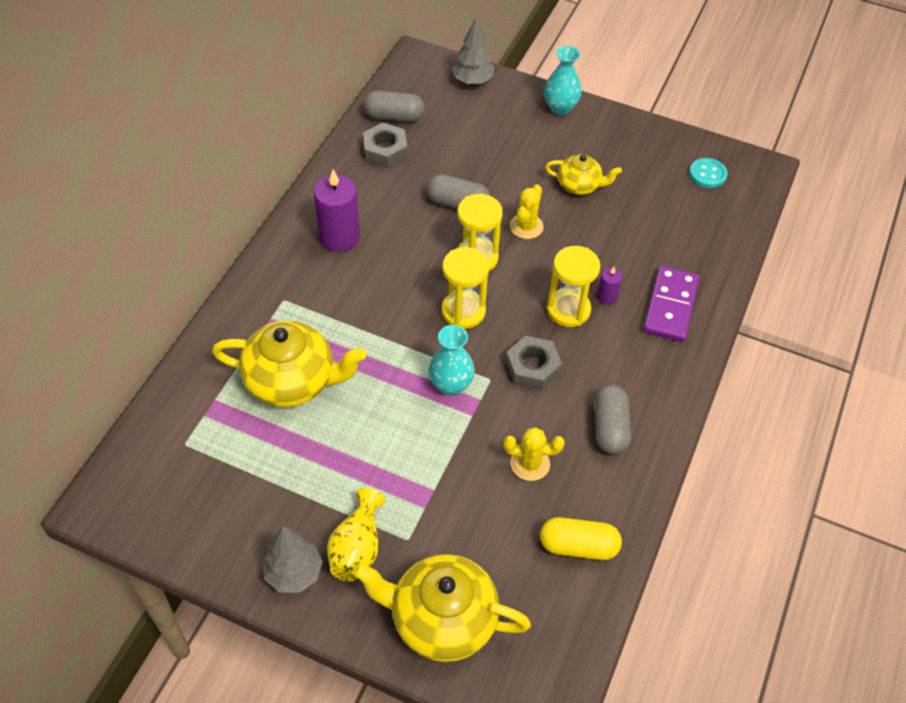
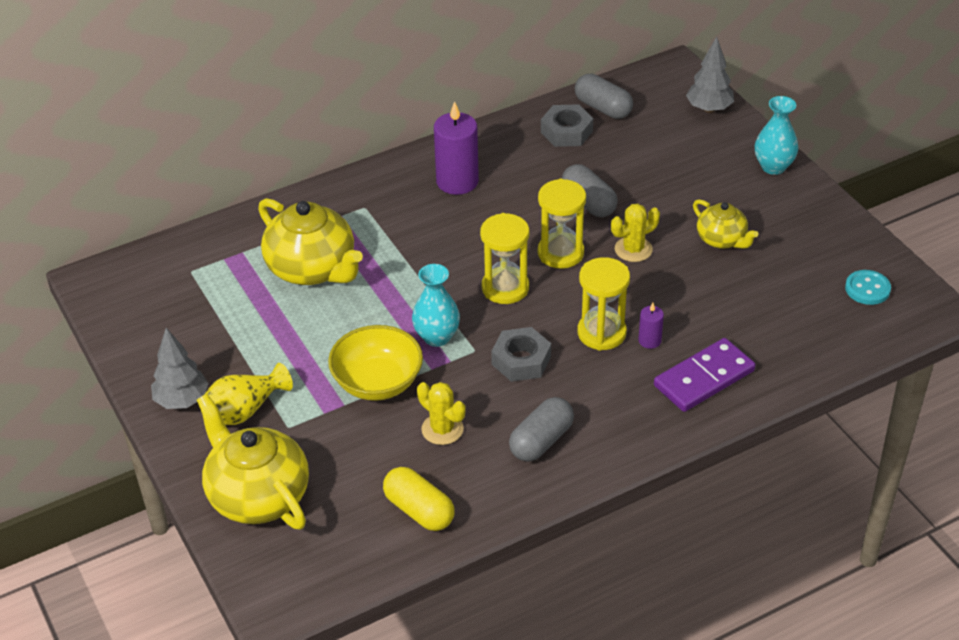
camera: 40 degrees right, 10 degrees down
(442, 453) = (377, 382): none -> yellow bowl

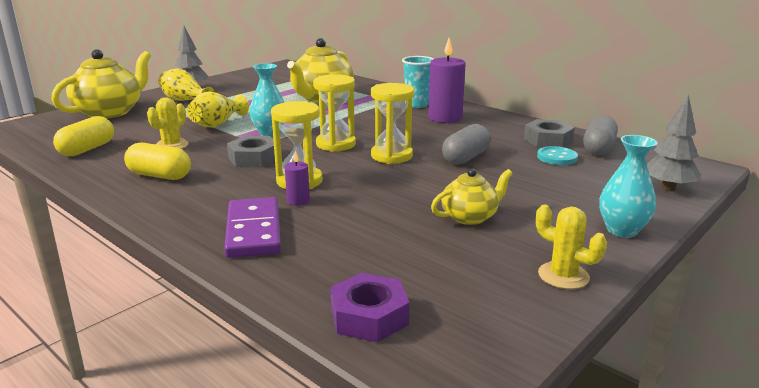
camera: 70 degrees right, 20 degrees down
(377, 382) = (217, 124): yellow bowl -> yellow vase
(393, 190) = (417, 104): none -> turquoise cup
(541, 441) = (160, 176): grey capsule -> yellow capsule
(633, 249) = (419, 180): yellow cactus -> yellow cactus (563, 276)
(704, 378) = (253, 231): purple domino -> purple domino turned 45 degrees clockwise
(722, 240) = (470, 217): yellow teapot -> yellow teapot turned 150 degrees counterclockwise
(856, 332) = (369, 316): none -> purple nut
(867, 289) = (460, 317): turquoise button -> turquoise button (557, 157)

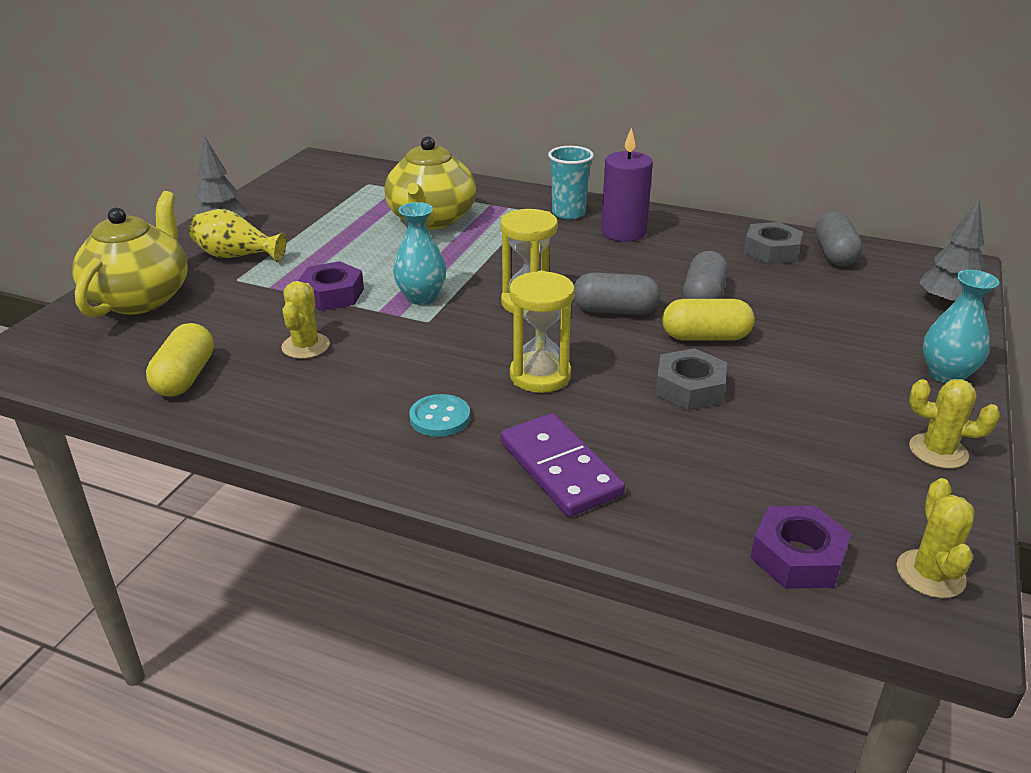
camera: 20 degrees left, 10 degrees up
(160, 176) = (345, 404): yellow capsule -> yellow capsule (705, 337)
(217, 124) = (332, 294): yellow vase -> purple nut
(253, 158) = (444, 348): grey nut -> grey nut (689, 388)
(298, 201) = (568, 408): purple candle -> none
(391, 156) = (615, 310): yellow hourglass -> grey capsule
(470, 217) = (783, 389): yellow teapot -> none
(470, 353) = (930, 574): none -> yellow cactus
(557, 157) = (802, 277): turquoise button -> turquoise button (440, 417)

